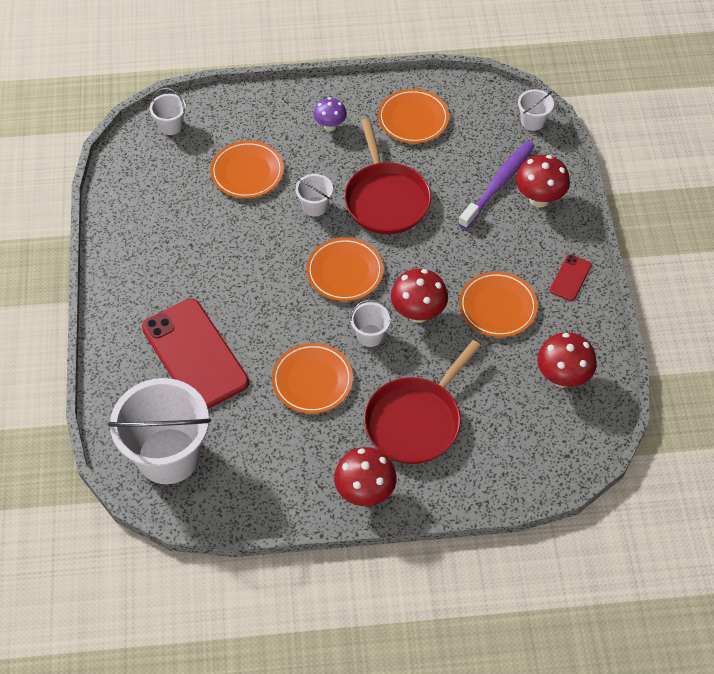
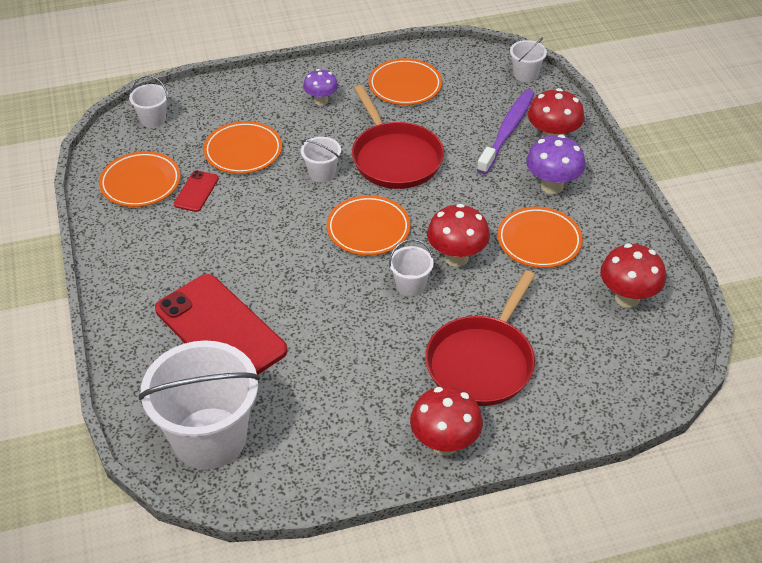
camera: 10 degrees left, 10 degrees down
(312, 381) = (358, 338): orange plate -> orange plate (140, 183)
(525, 250) = (552, 186): none -> purple mushroom
(570, 278) = (606, 205): red phone -> red phone (196, 191)

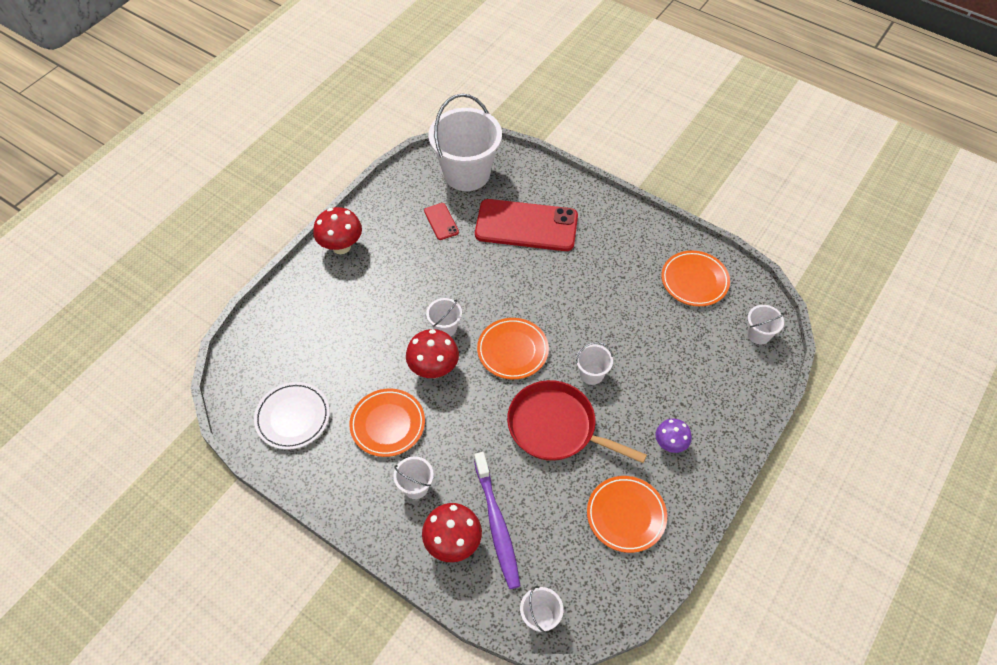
camera: 140 degrees right, 10 degrees up
(196, 191) = (653, 299): red phone -> red phone (441, 221)
(243, 151) = (665, 353): orange plate -> none
(482, 362) = (357, 306): red pan -> none
(552, 186) = (416, 487): purple mushroom -> white bucket
(627, 298) = (293, 417): red mushroom -> white plate

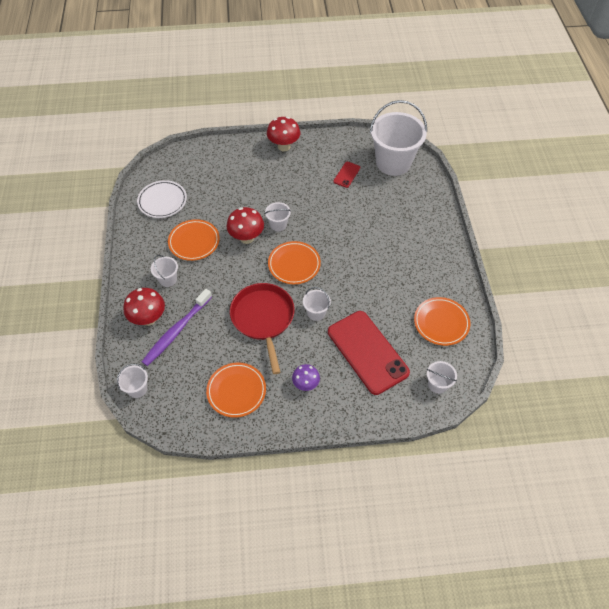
camera: 50 degrees right, 0 degrees up
(526, 226) = (387, 213): red phone -> red phone (367, 352)

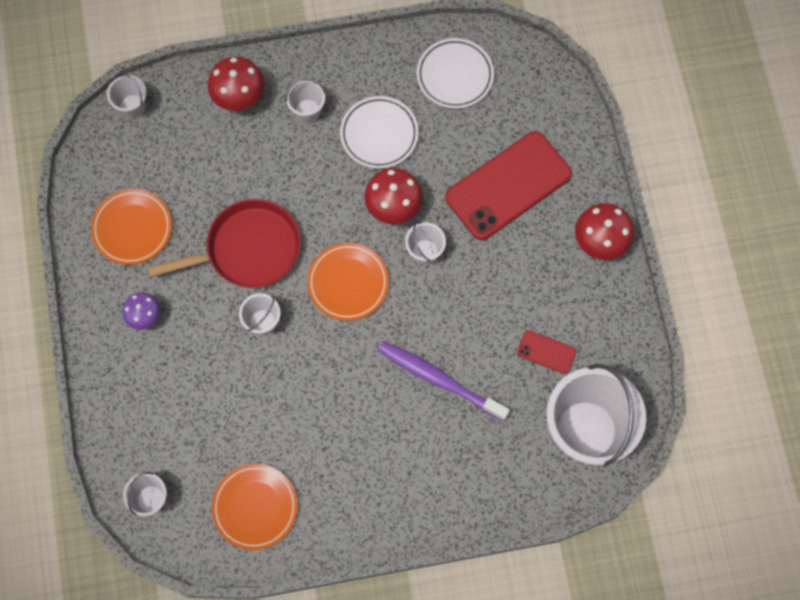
camera: 85 degrees right, 15 degrees up
(176, 331) = (221, 138): purple toothbrush -> purple toothbrush (439, 379)
(194, 242) = (379, 134): orange plate -> white plate
(367, 352) = (199, 398): red phone -> red phone (508, 186)

